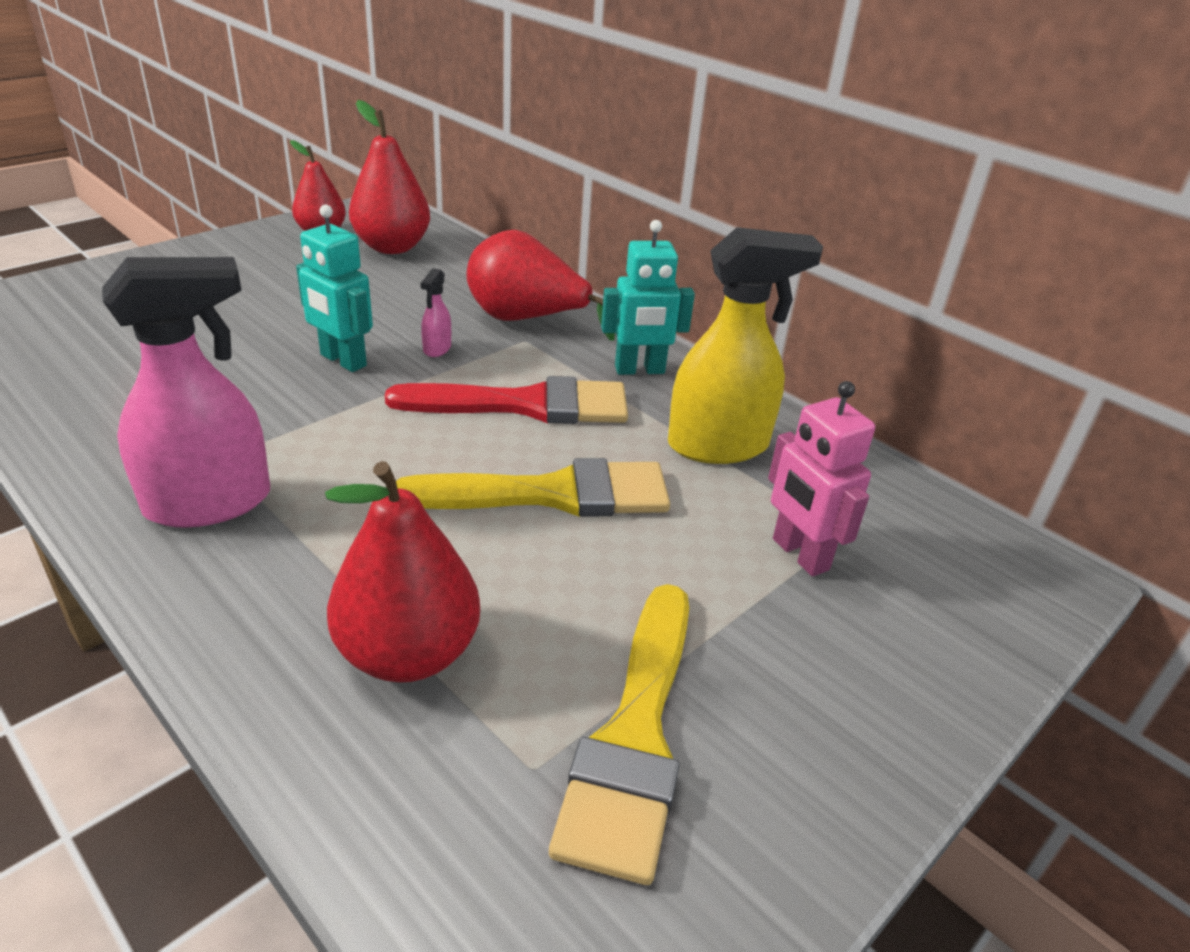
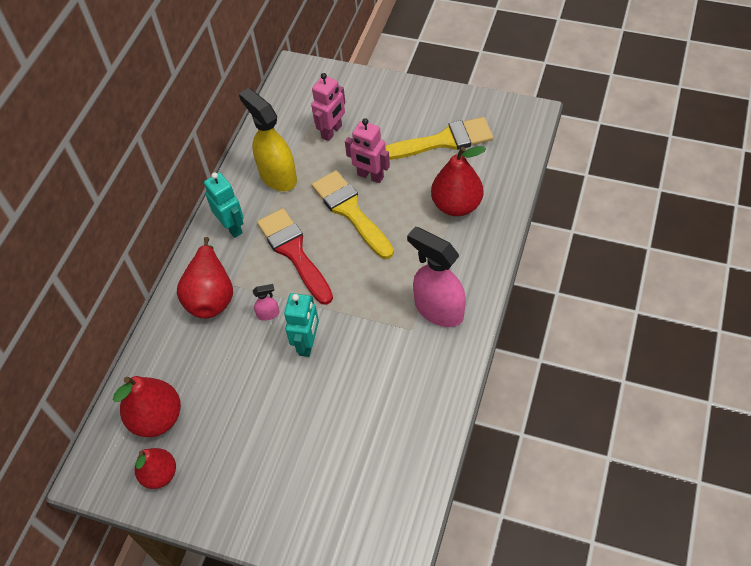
camera: 110 degrees left, 20 degrees up
(621, 556) = (370, 176): none -> pink robot

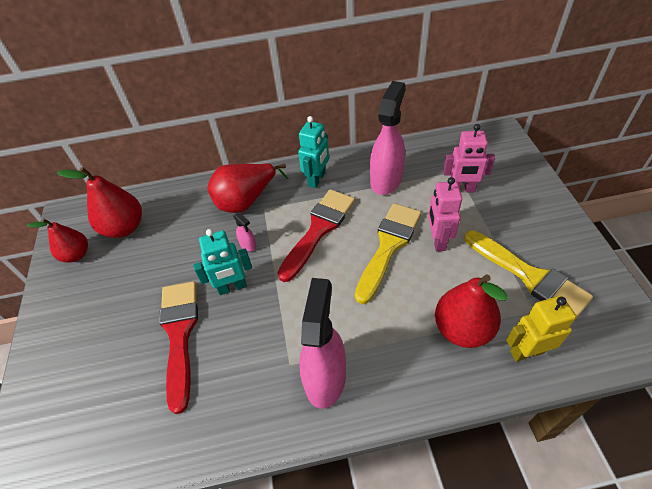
camera: 60 degrees right, 5 degrees down
(277, 176) = (386, 180): yellow spray bottle -> pink spray bottle
(329, 402) = (180, 334): none -> red brush
(497, 179) = (527, 351): none -> yellow robot

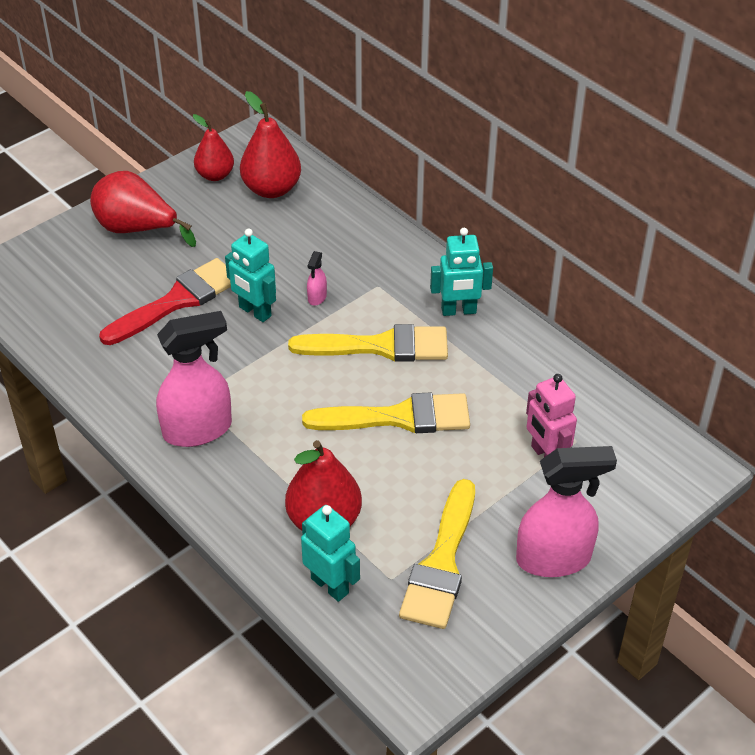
camera: 55 degrees right, 5 degrees down
(246, 201) = (378, 265): red pear -> red pear (137, 229)
(319, 230) = (380, 346): red brush -> yellow brush
(386, 180) = (507, 376): pink spray bottle -> pink spray bottle (554, 558)
(438, 240) = (439, 460): pink robot -> none
(527, 351) = (330, 585): yellow robot -> turquoise robot

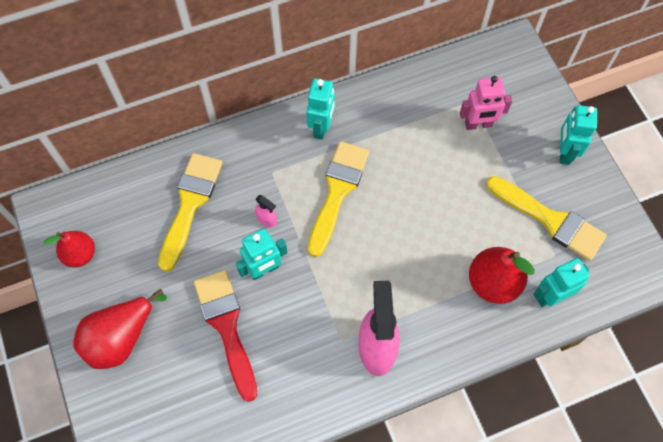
camera: 70 degrees left, 20 degrees up
(271, 189) = (121, 214): red pear -> none
(398, 417) = (412, 203): yellow brush -> yellow brush (190, 204)
(554, 558) = (564, 152): pink spray bottle -> turquoise robot

